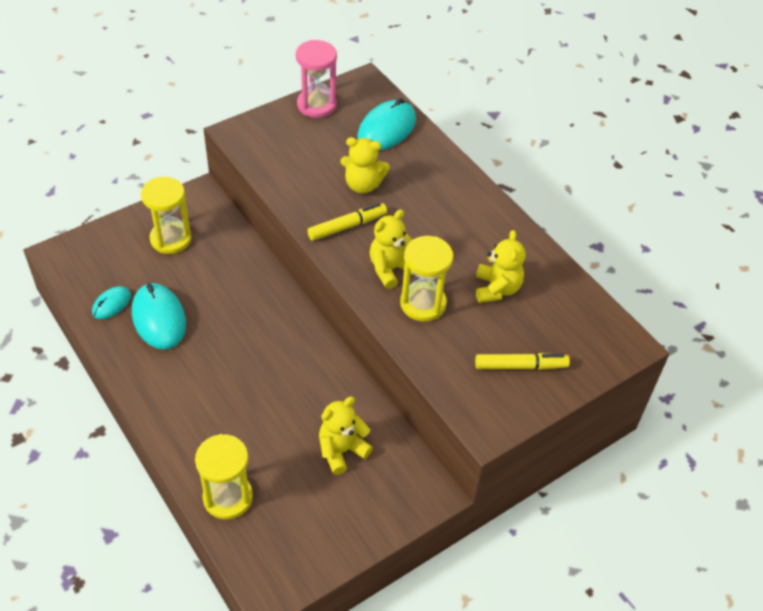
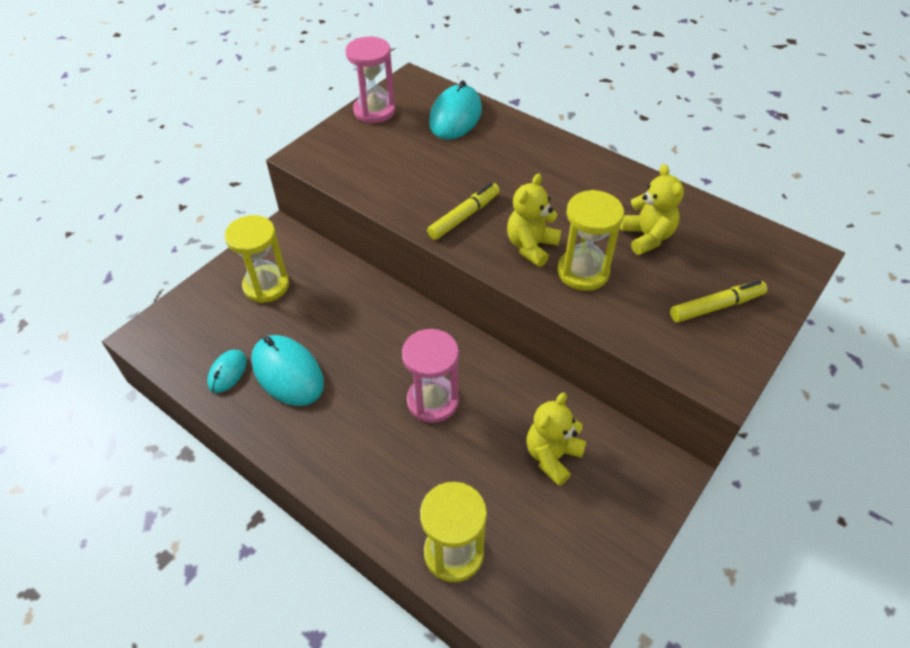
camera: 15 degrees left, 0 degrees up
(265, 377) = (432, 401): none -> pink hourglass
(363, 185) = (459, 173): yellow teddy bear -> none

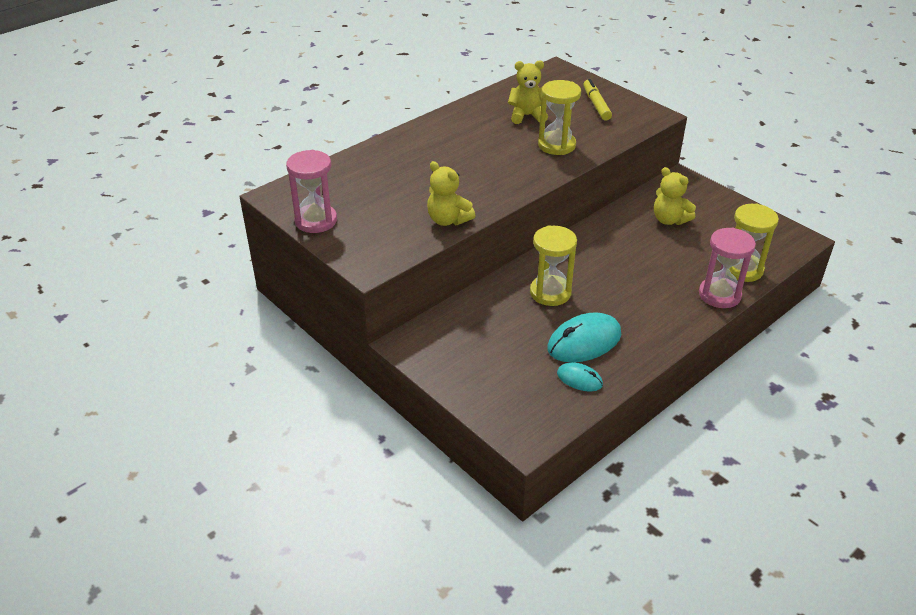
camera: 80 degrees left, 10 degrees down
(266, 286) = (477, 353): yellow hourglass -> yellow hourglass (550, 292)
(432, 401) = (620, 266): pink hourglass -> pink hourglass (719, 295)
(455, 116) = (347, 177): turquoise mouse -> none
(464, 216) = (484, 187): yellow marker -> none
(531, 247) = (526, 162): yellow teddy bear -> yellow teddy bear (448, 220)

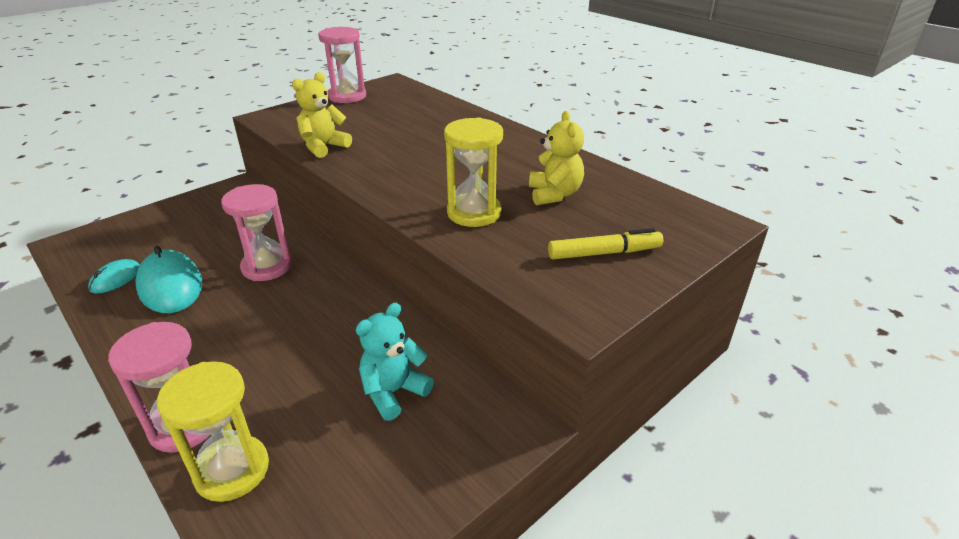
camera: 90 degrees right, 5 degrees down
(550, 292) = (267, 267): yellow hourglass -> pink hourglass
(669, 220) = (393, 392): yellow teddy bear -> turquoise teddy bear

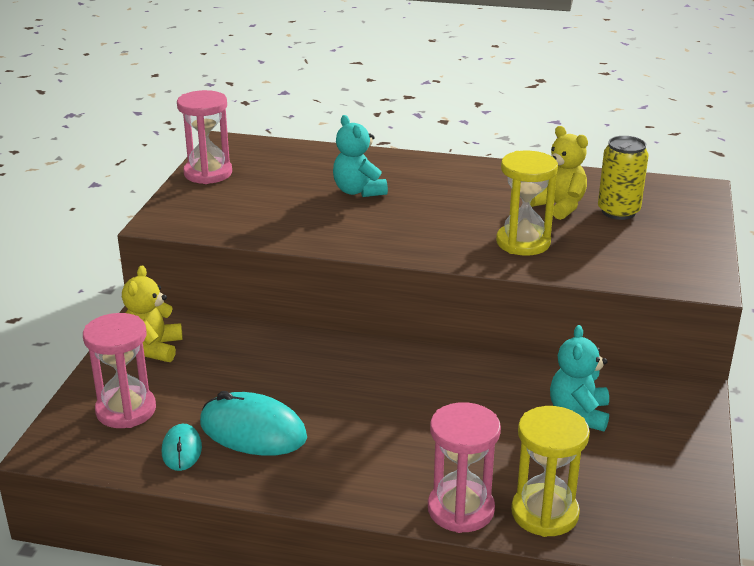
camera: 35 degrees left, 5 degrees down
(267, 267) = (320, 376): pink hourglass -> pink hourglass (126, 410)
(323, 147) = (287, 232): yellow teddy bear -> yellow teddy bear (154, 348)
(419, 135) = (358, 191): none -> turquoise teddy bear
(602, 217) = (618, 211): none -> yellow can
(604, 253) = (658, 237): yellow marker -> none

